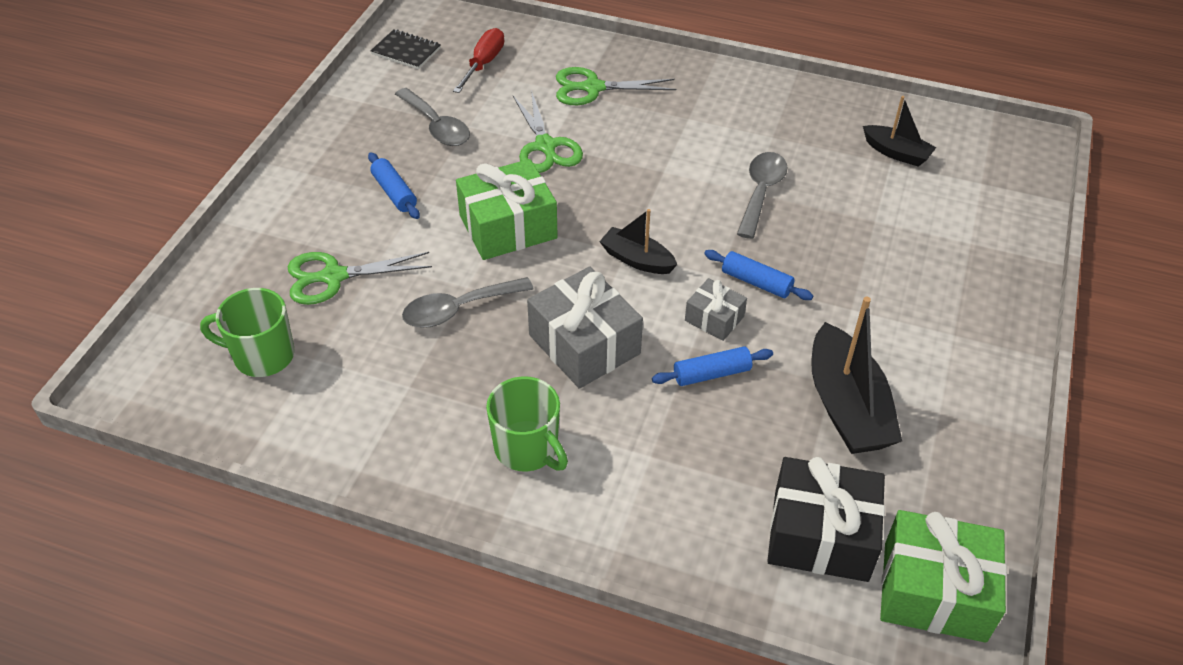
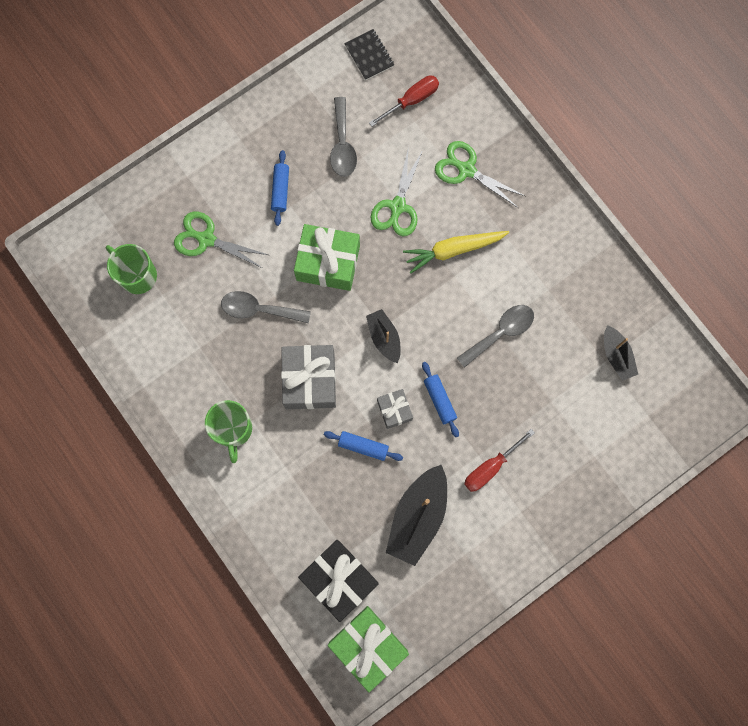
camera: 35 degrees right, 30 degrees up
(641, 152) = (453, 250): none -> yellow carrot
(876, 311) = (490, 467): none -> red screwdriver

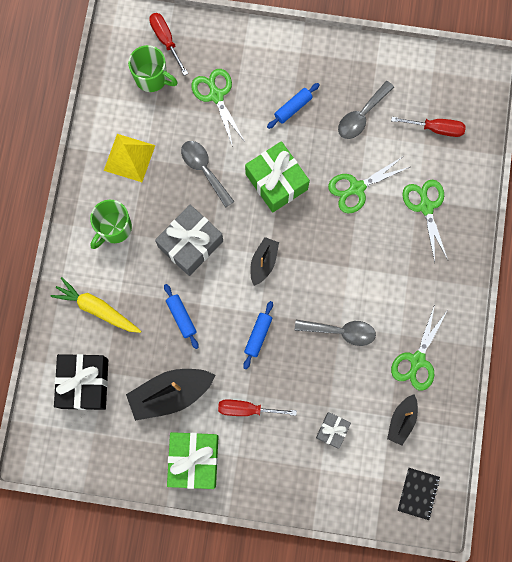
camera: 45 degrees right, 0 degrees up
(117, 233) = (166, 40): none -> red screwdriver
(137, 275) = (152, 78): green mug -> green mug turned 120 degrees clockwise
(185, 359) = (129, 157): none -> yellow pyramid
(368, 646) = (60, 441): green gift -> green gift (194, 460)
(369, 55) = (437, 74): black notebook -> black notebook (418, 493)
(394, 410) = (223, 314): grey gift -> grey gift (332, 430)
(453, 250) = (364, 250): yellow carrot -> yellow carrot (97, 308)
(581, 297) = (417, 360): none -> green scissors

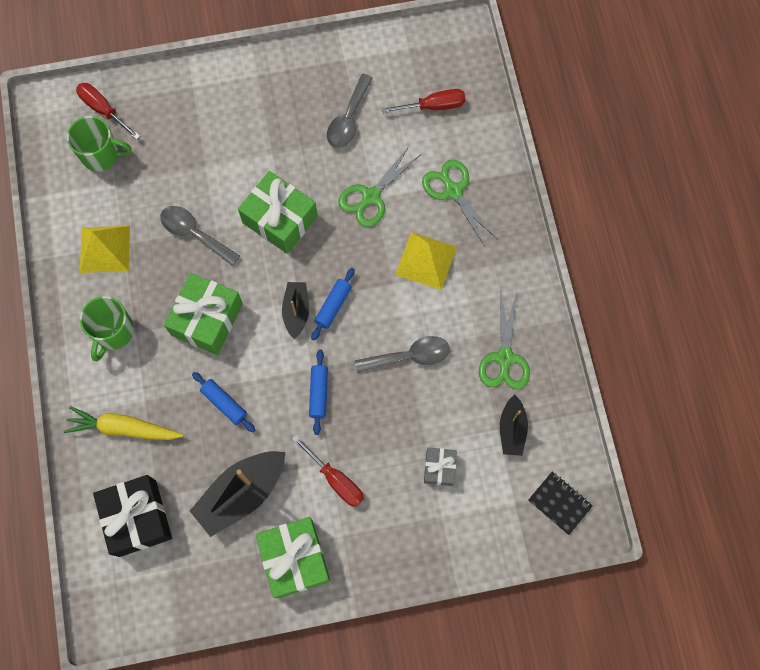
camera: 20 degrees left, 5 degrees down
(190, 244) = (207, 319): grey gift -> green gift
(216, 95) = (180, 150): green scissors -> none
(247, 409) = (335, 479): red screwdriver -> red screwdriver turned 120 degrees counterclockwise
(293, 108) = (270, 135): blue rolling pin -> blue rolling pin (333, 306)
(382, 257) = (426, 260): none -> yellow pyramid
(418, 493) = (559, 503): black notebook -> black notebook turned 45 degrees counterclockwise

